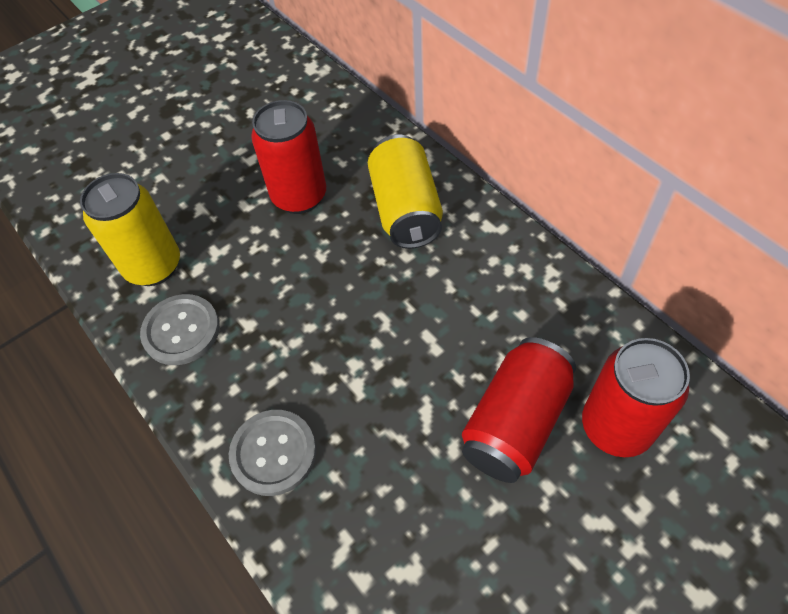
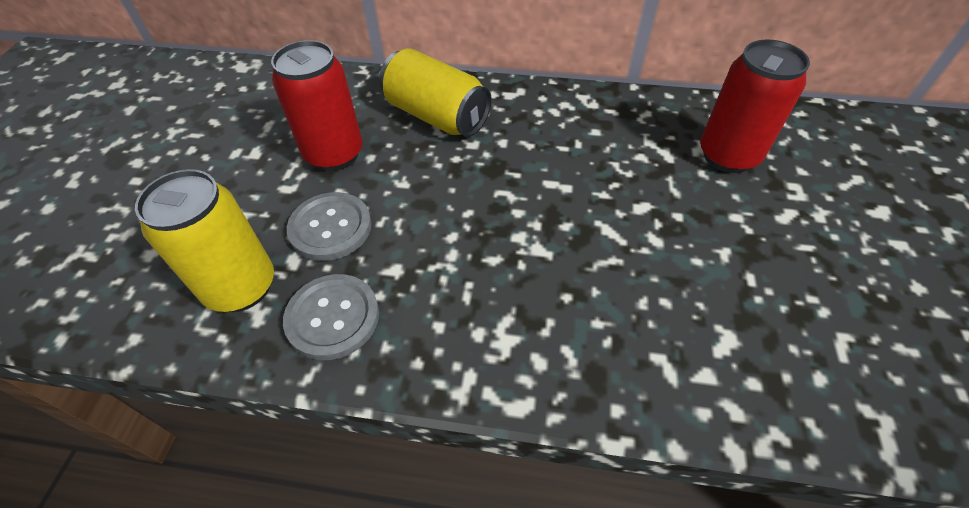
camera: 45 degrees left, 5 degrees down
(273, 453) = (531, 345): grey button -> grey button (330, 228)
(515, 422) = (671, 195): red can -> none

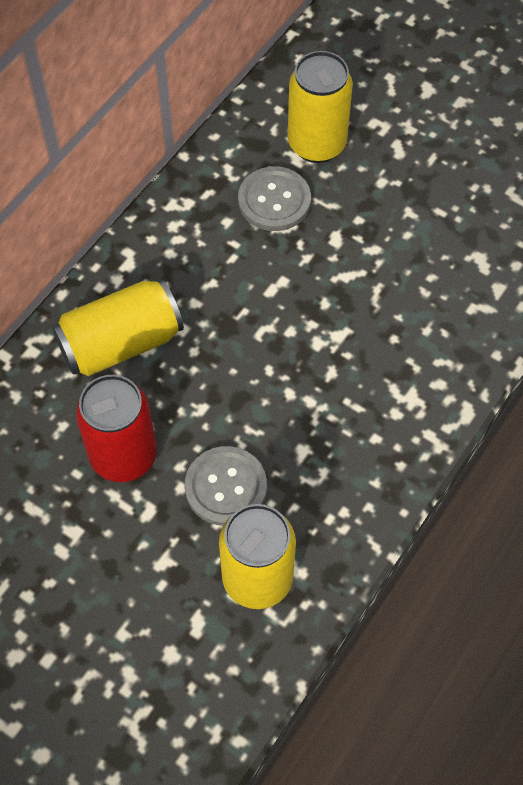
camera: 65 degrees left, 10 degrees up
(333, 317) = (329, 512): grey button -> grey button (274, 200)
(728, 156) = (317, 144): red can -> yellow can

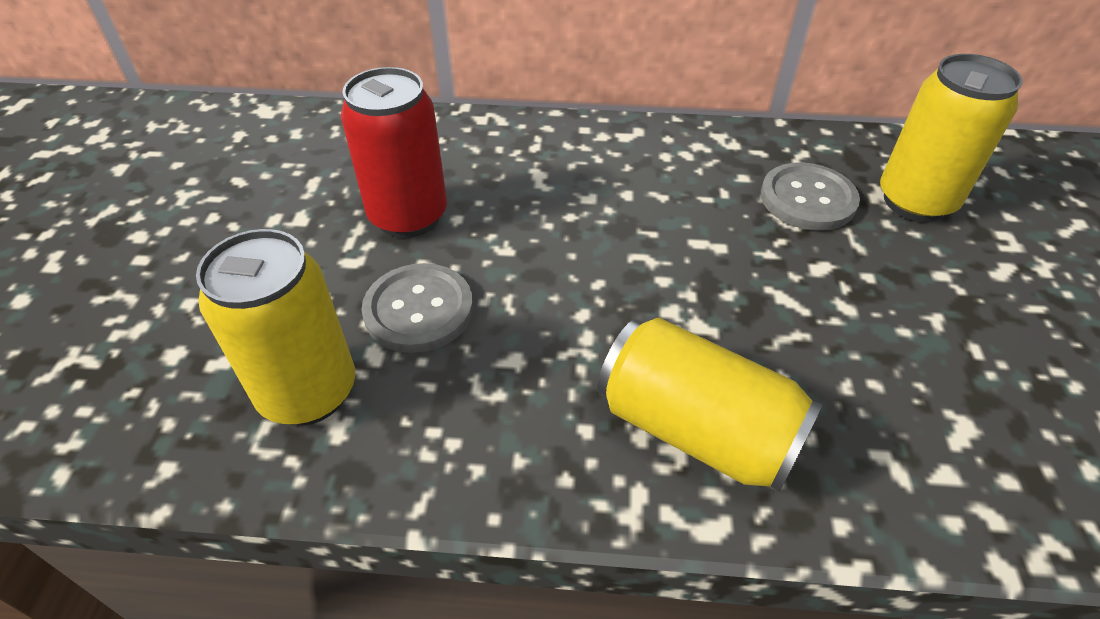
camera: 60 degrees right, 15 degrees down
(121, 343) = (535, 165): yellow can -> yellow can (696, 429)

